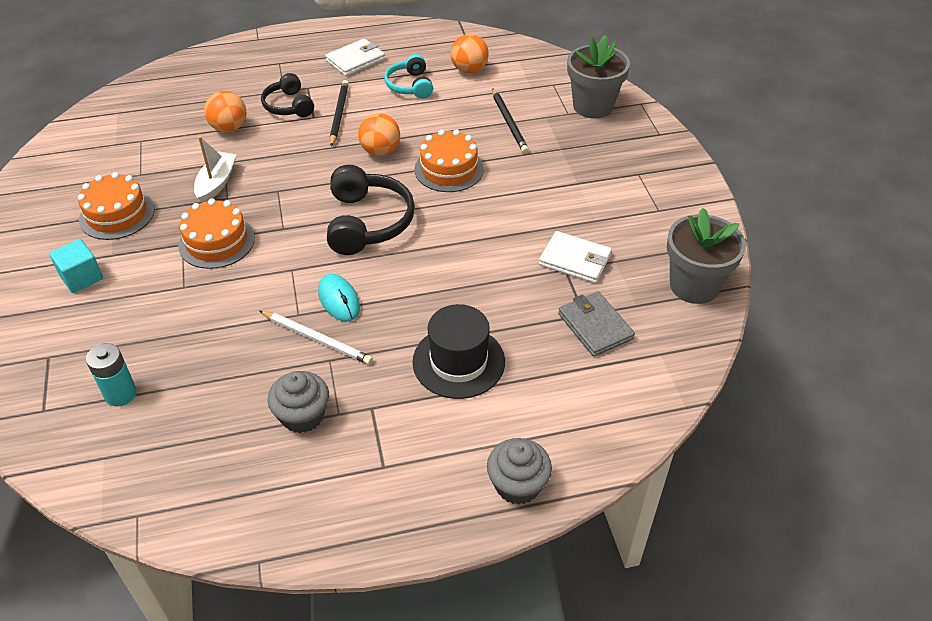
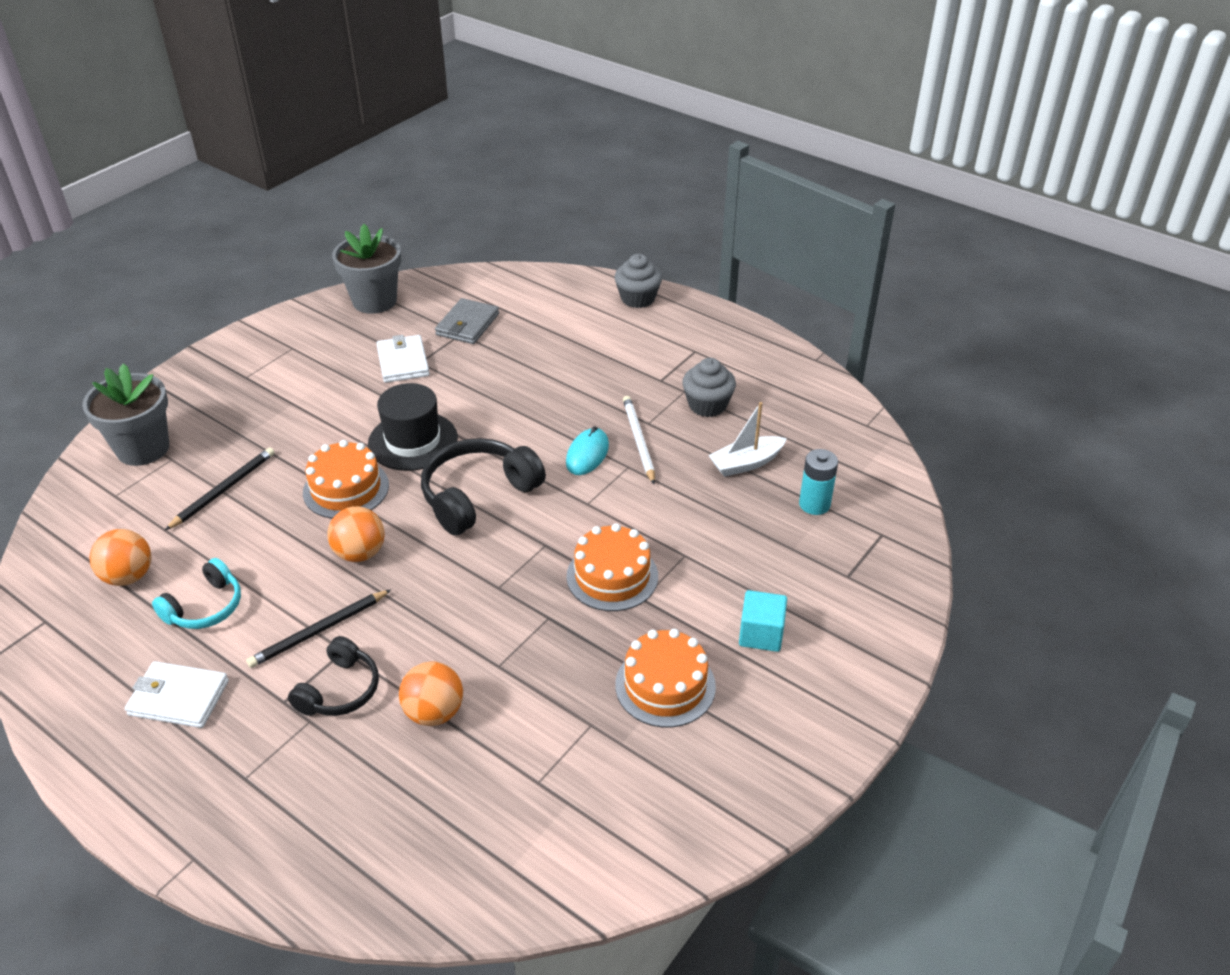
camera: 130 degrees left, 5 degrees down
(216, 183) = (536, 643): white boat -> white boat (746, 463)
(458, 361) = (574, 365): black hat -> black hat (413, 441)

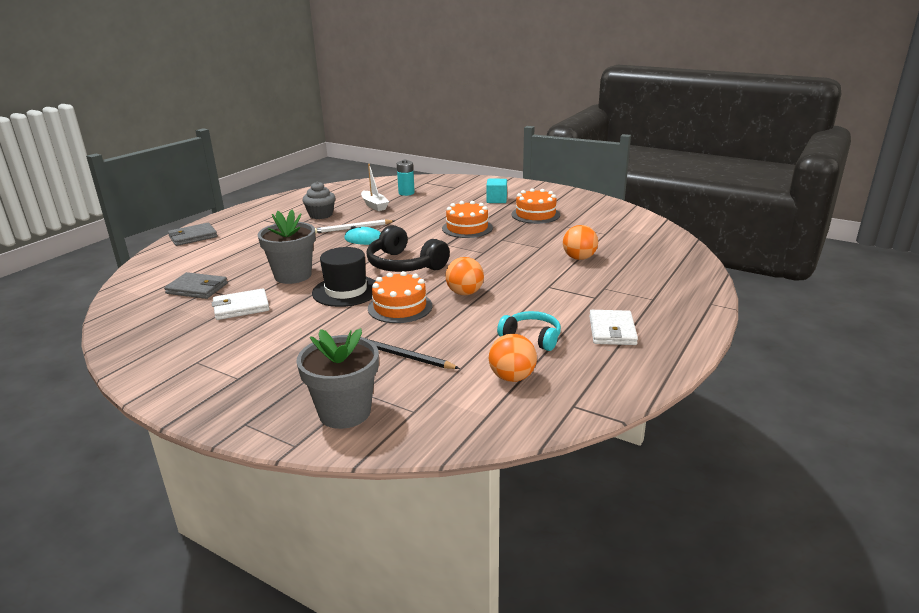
camera: 95 degrees left, 15 degrees down
(319, 631) = (536, 295): black pencil -> none
(340, 690) = (578, 283): black headphones -> none
(374, 301) = (134, 332): grey flower pot -> grey flower pot (293, 275)
(638, 298) = (193, 237): grey cupcake -> grey wallet

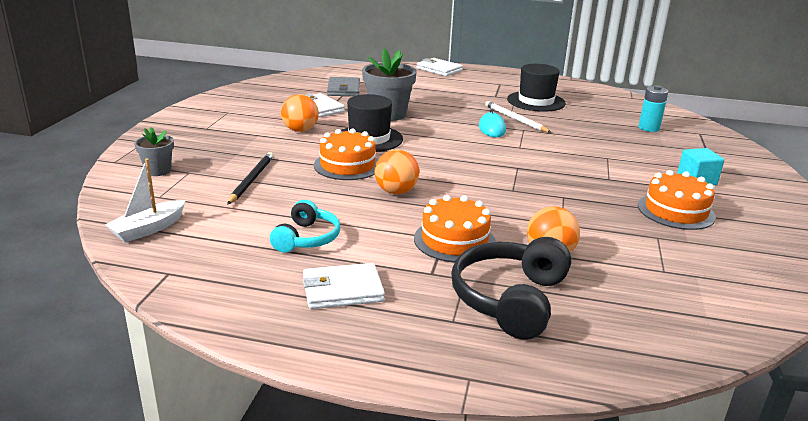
camera: 70 degrees right, 0 degrees up
(193, 237) = (439, 69): grey wallet -> white wallet
(321, 215) = (536, 101): grey cupcake -> black hat
(344, 412) = (158, 171): grey flower pot -> grey flower pot, size x0.56
(374, 205) = (589, 119): white boat -> white boat (148, 229)
(404, 265) = (445, 154): black headphones -> black headphones (510, 299)
(467, 228) = (577, 173): orange cake -> orange cake (454, 240)
(512, 377) = (220, 235): orange ball -> orange ball (300, 130)

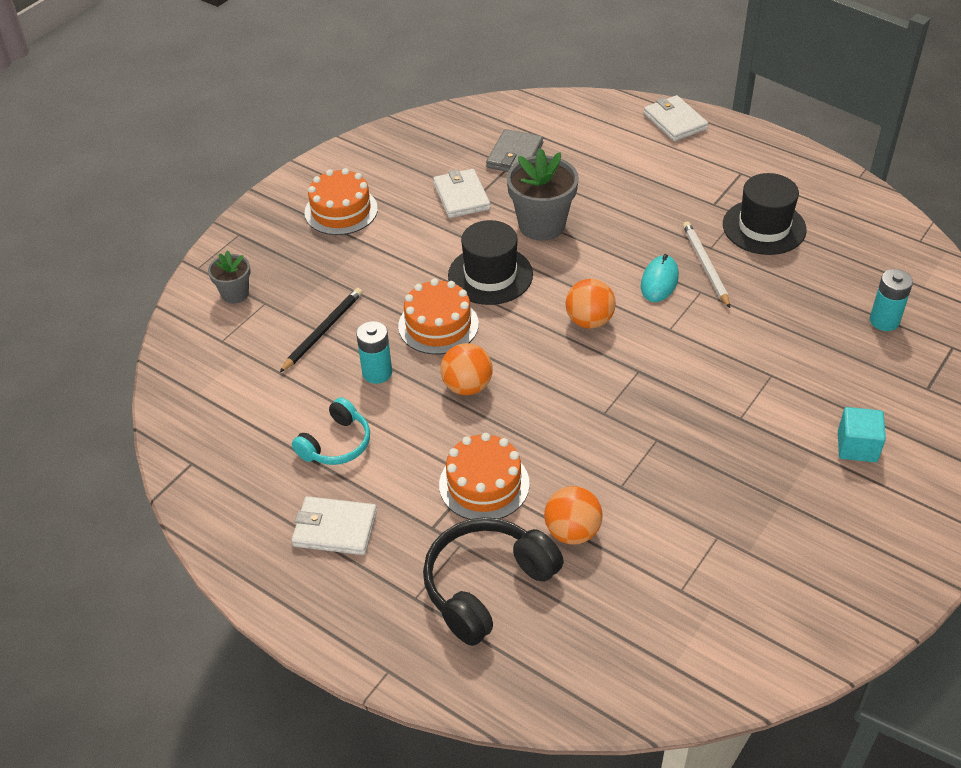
camera: 25 degrees right, 20 degrees up
(148, 229) = (195, 392): white boat -> none
(300, 130) = (417, 242): orange ball -> orange ball (589, 321)
(315, 195) = (377, 373): none -> turquoise battery
(676, 211) = (778, 498): orange cake -> orange cake (341, 210)

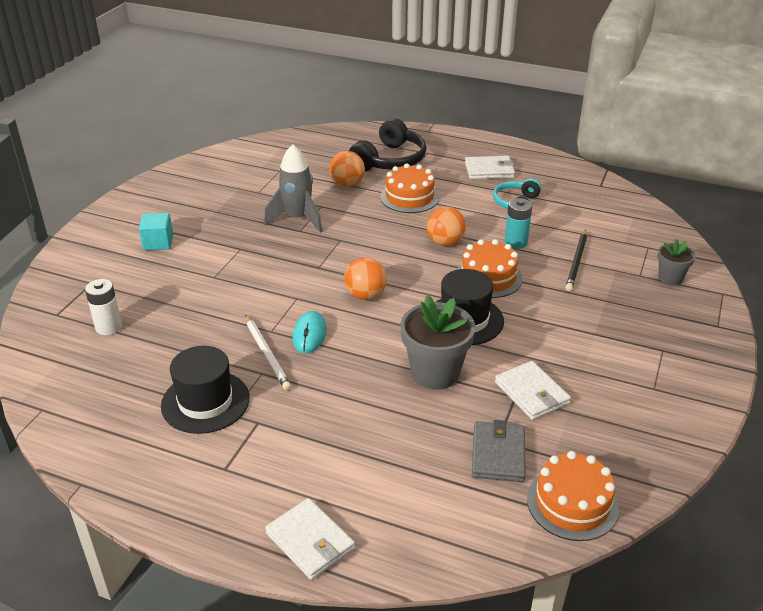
camera: 165 degrees right, 10 degrees down
(341, 210) = (642, 361): orange cake -> orange cake (572, 503)
(658, 463) = (298, 219): none -> grey rocket
(884, 321) = (108, 327): turquoise battery -> white battery

